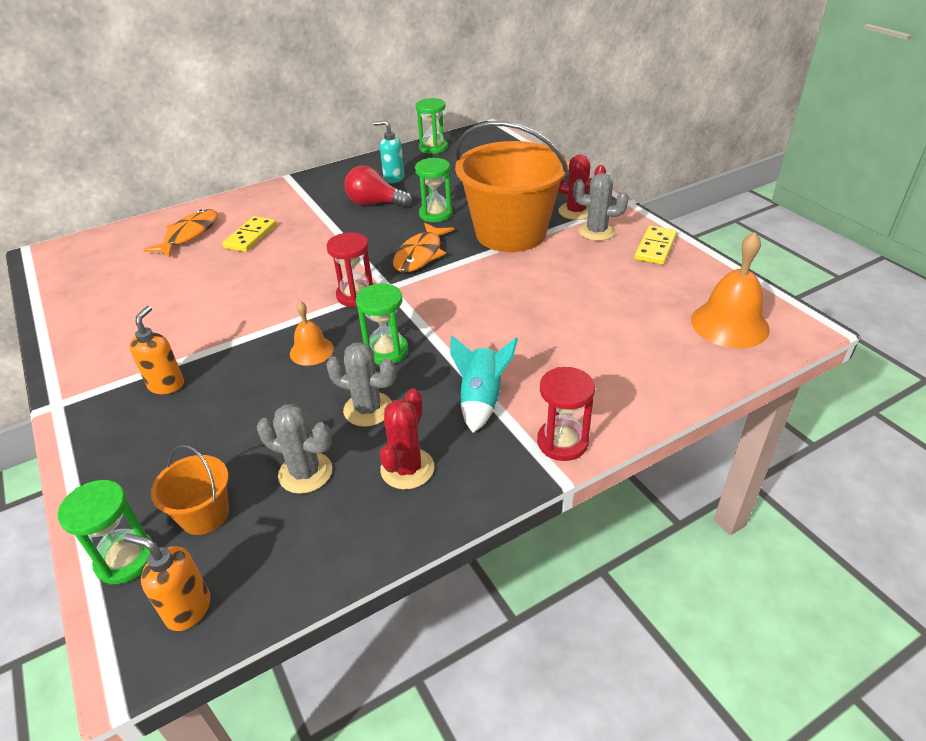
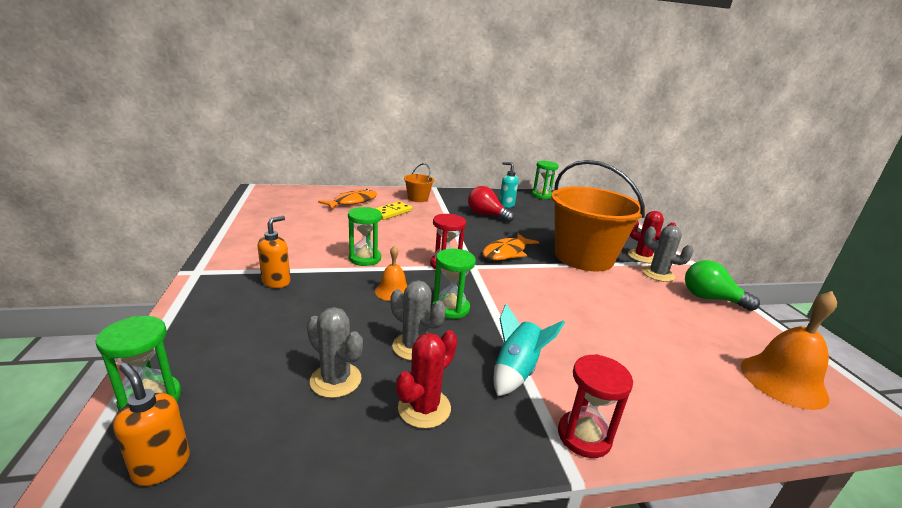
camera: 15 degrees right, 15 degrees down
(204, 514) = (235, 385): orange bucket -> orange bucket (418, 198)
(435, 214) = (528, 231): green hourglass -> green hourglass (365, 258)
(655, 247) = (710, 298): yellow domino -> green light bulb

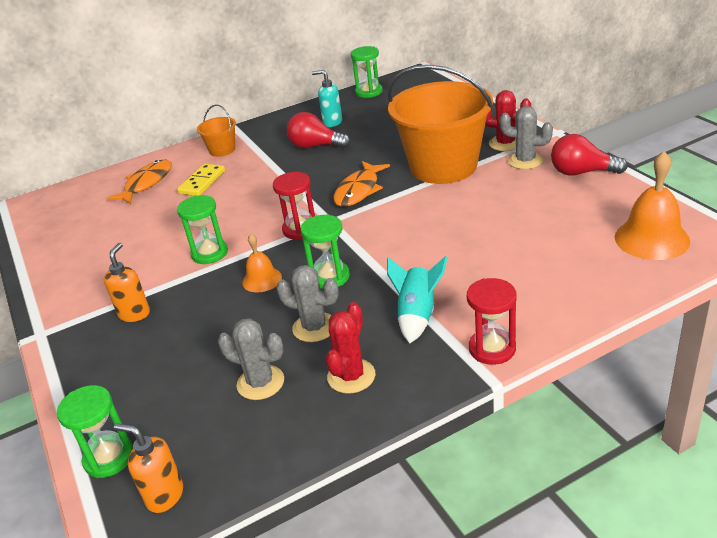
camera: 10 degrees left, 10 degrees up
(710, 298) = (581, 172): green light bulb -> red light bulb

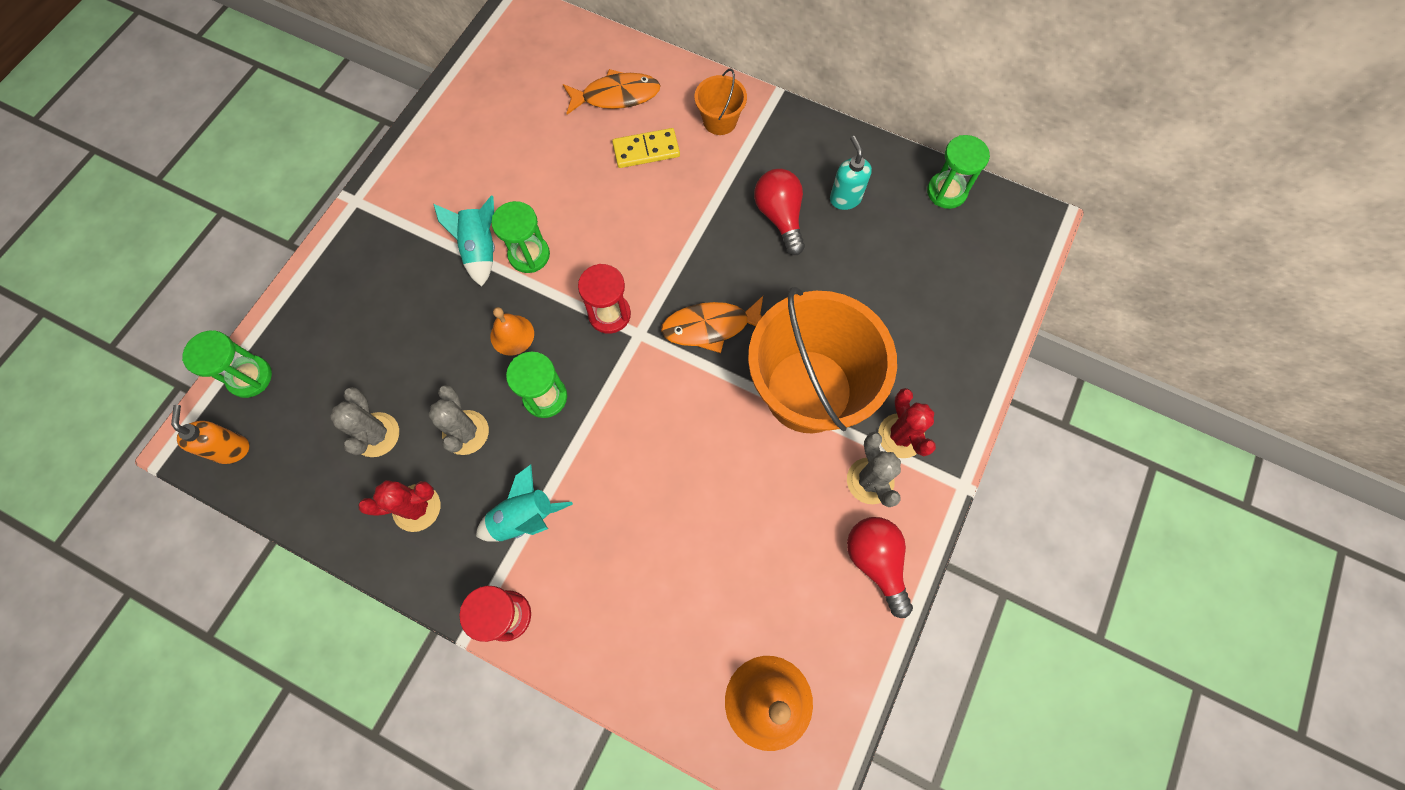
camera: 50 degrees right, 35 degrees up
(134, 314) = (414, 258): orange soap dispenser -> none
(174, 276) = (480, 249): none -> turquoise rocket

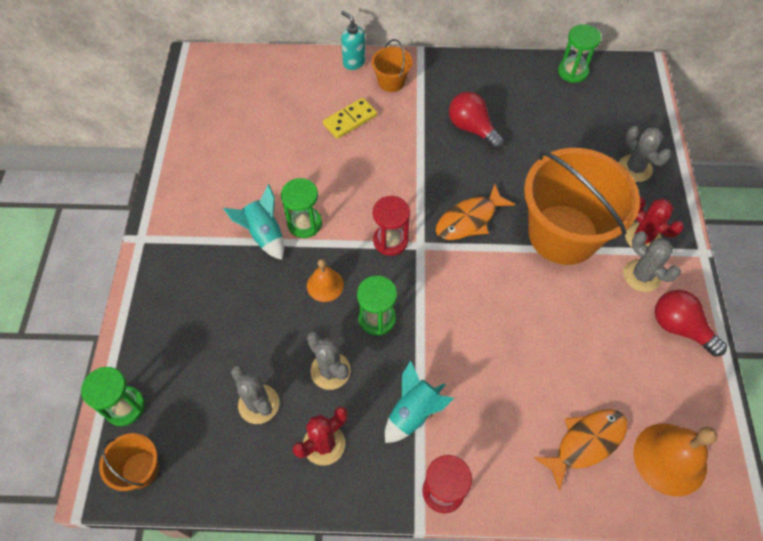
camera: 25 degrees left, 10 degrees down
(232, 449) = (140, 470): orange soap dispenser -> orange bucket
(616, 96) = (305, 92): orange fish -> orange fish (586, 443)
(845, 198) = (509, 100): turquoise soap dispenser -> turquoise soap dispenser (354, 62)
(946, 347) = (635, 168): none -> grey cactus

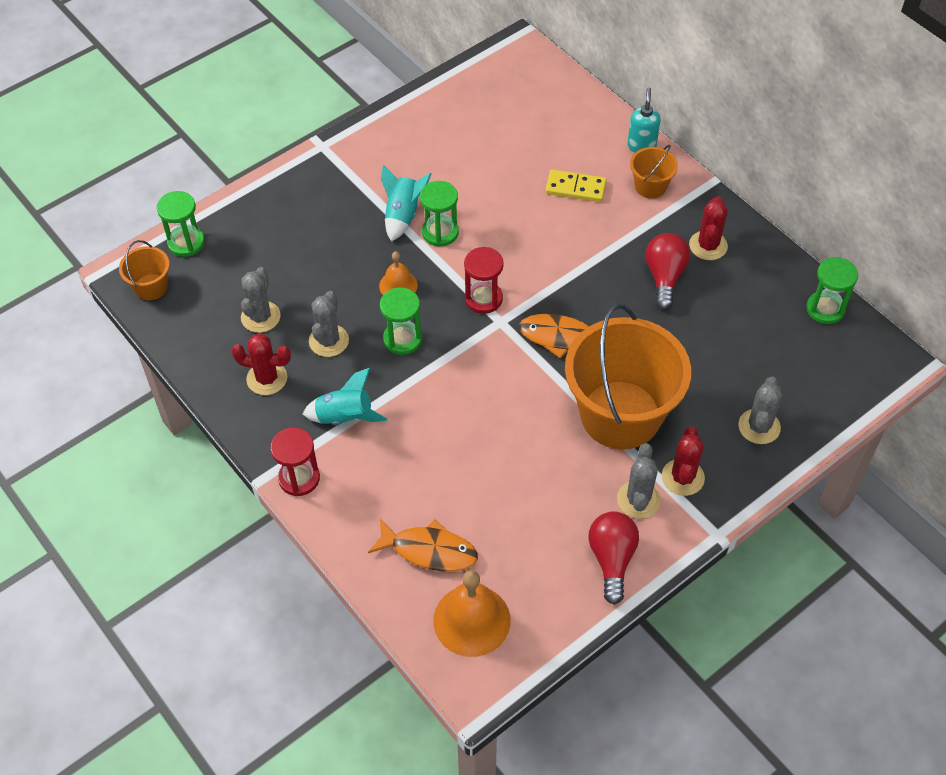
camera: 50 degrees right, 5 degrees down
(469, 89) = (708, 245): none -> red cactus

